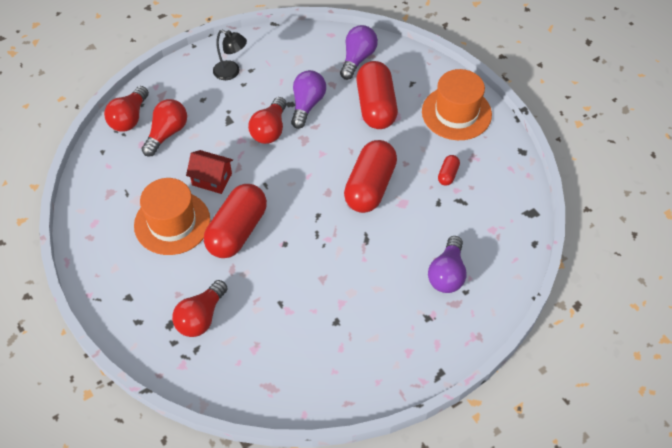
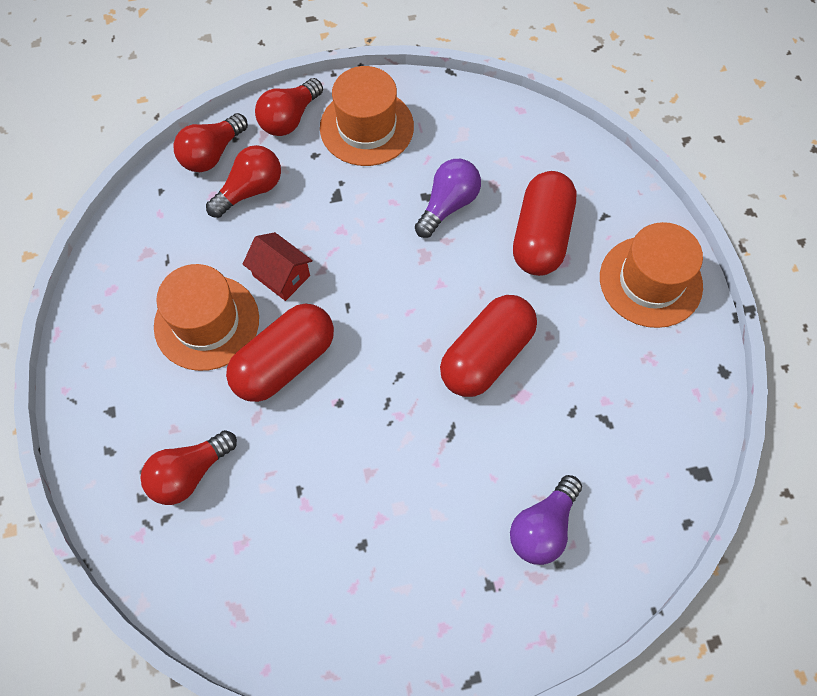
camera: 20 degrees right, 10 degrees up
(231, 72) = (366, 127): black lamp -> orange hat
(270, 130) = (384, 227): red light bulb -> red light bulb (289, 119)
(357, 58) = (543, 156): purple light bulb -> none
(448, 175) = (602, 373): red capsule -> none

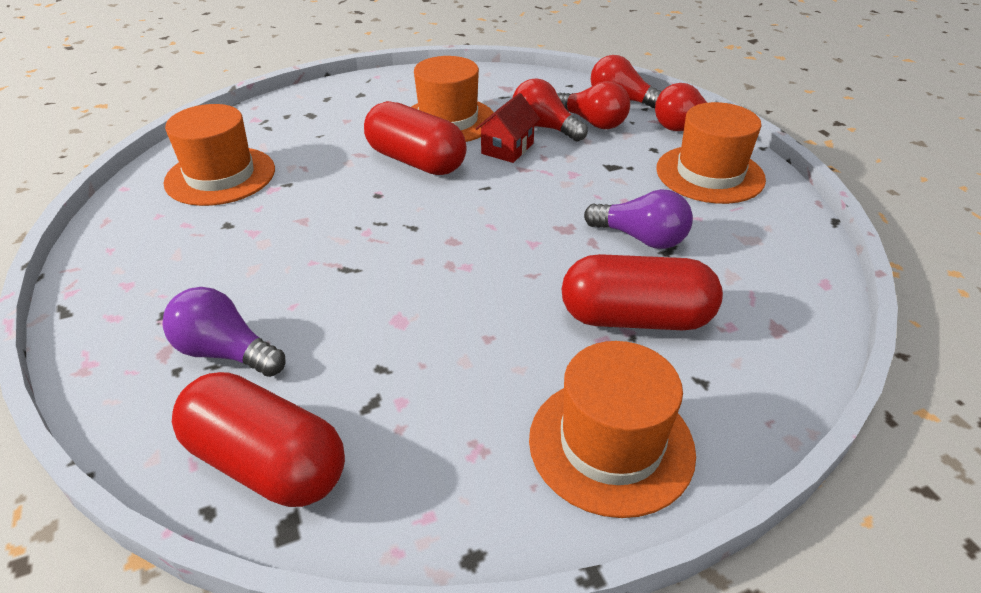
camera: 80 degrees right, 25 degrees down
(189, 474) = (306, 132): red light bulb -> red light bulb (544, 127)
(265, 562) = (220, 176): none -> orange hat
(486, 355) = (448, 286): red capsule -> red capsule (267, 462)

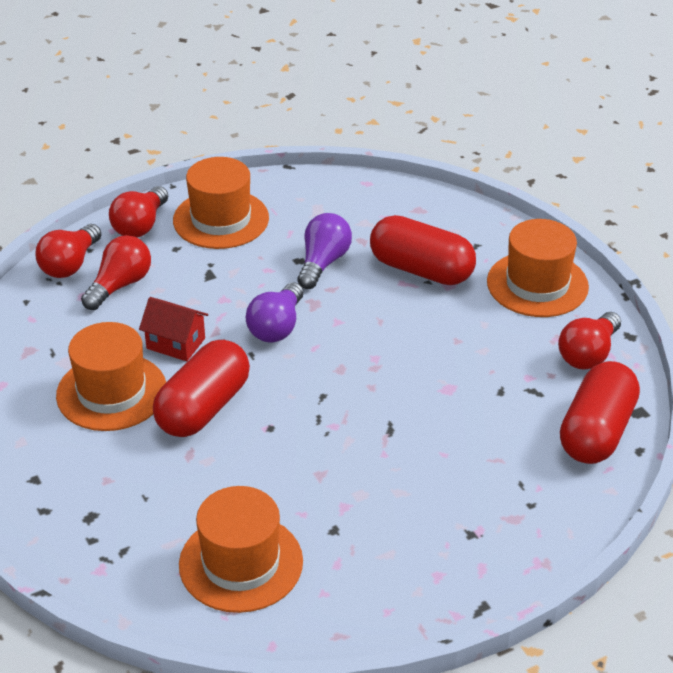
camera: 95 degrees left, 0 degrees up
(225, 352) = (505, 480): purple light bulb -> purple light bulb (277, 327)
(544, 127) = (130, 319): red light bulb -> red light bulb (588, 354)
(635, 318) = (421, 270): red capsule -> red capsule turned 60 degrees counterclockwise

